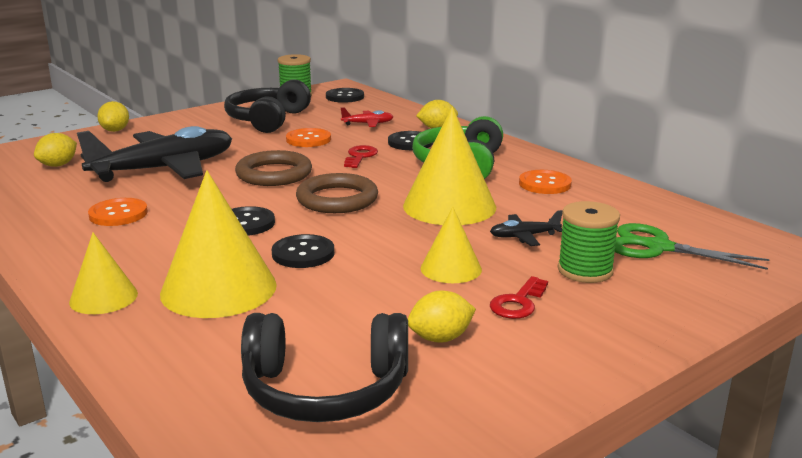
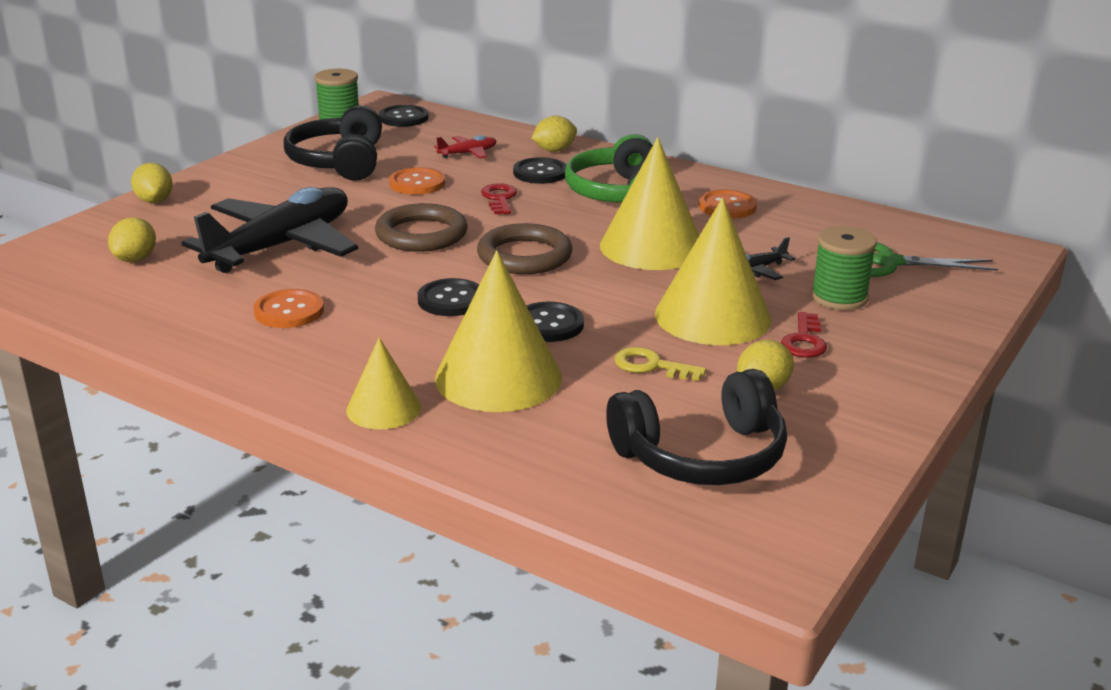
camera: 20 degrees left, 5 degrees up
(356, 301) = (651, 366): none -> yellow key
(451, 268) = (712, 316): yellow cone -> yellow cone, size x1.78

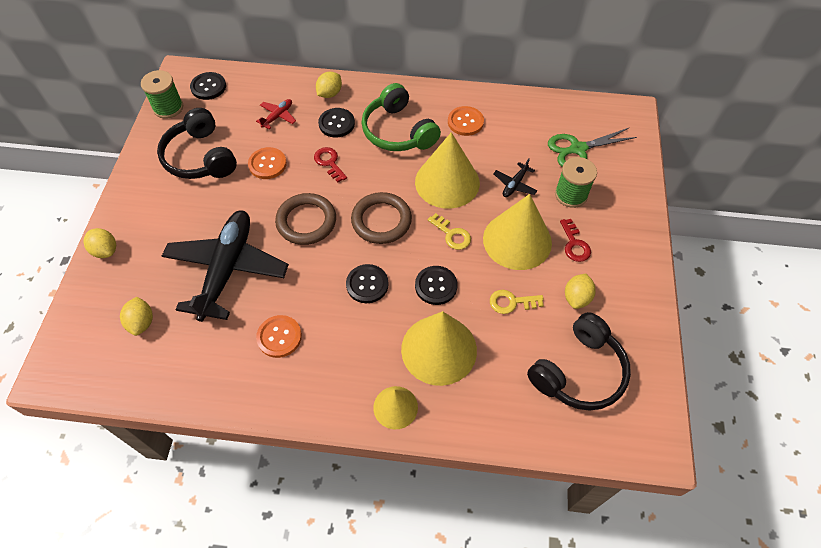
camera: 25 degrees left, 30 degrees up
(616, 289) = (452, 234): none -> yellow key

